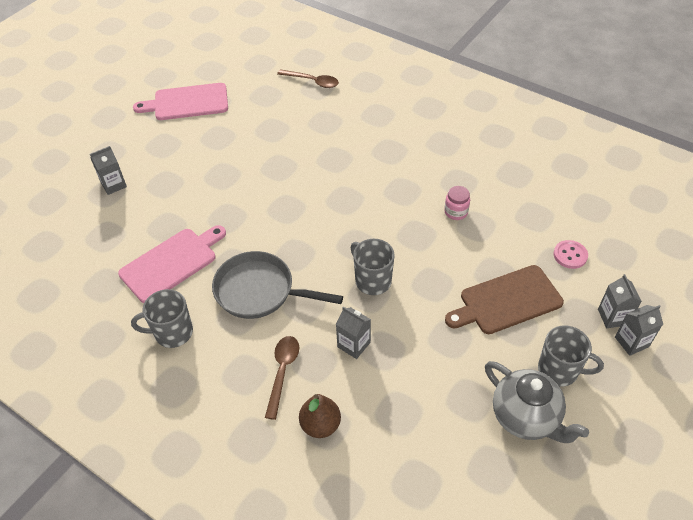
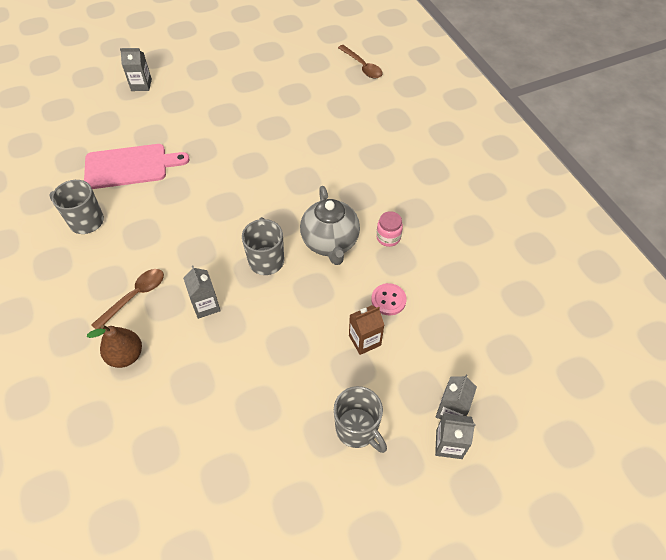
camera: 30 degrees right, 5 degrees up
(187, 102) = (248, 42): pink cutting board -> none
(259, 291) = (173, 222): grey pan -> none
(507, 301) = (364, 340): brown cutting board -> brown carton
(525, 417) = (291, 452): grey teapot -> grey teapot (330, 243)
(570, 255) = (460, 331): pink button -> pink button (388, 300)

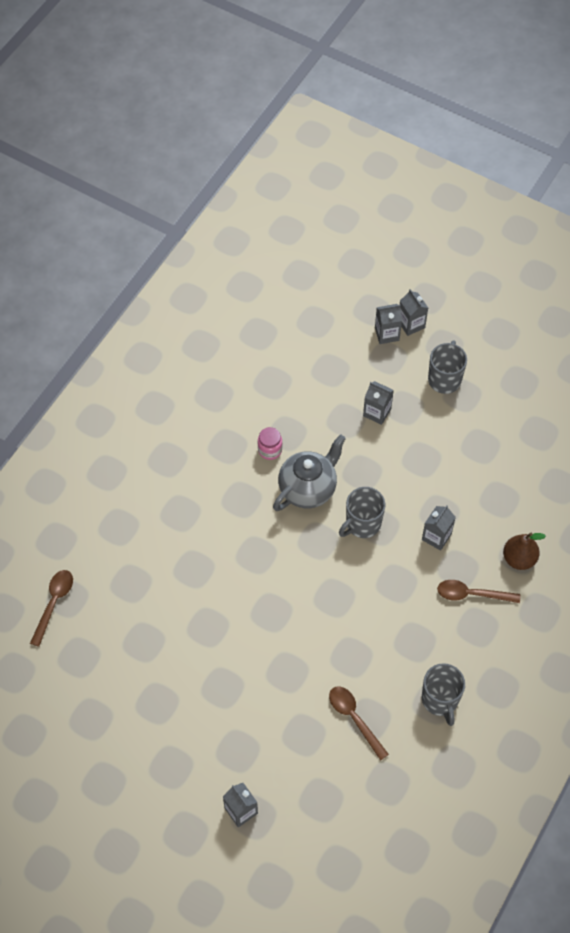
camera: 125 degrees left, 5 degrees up
(130, 166) = (354, 718): pink cutting board -> brown spoon
(364, 340) = (377, 412): brown carton -> grey carton
(388, 300) = (330, 416): pink button -> none

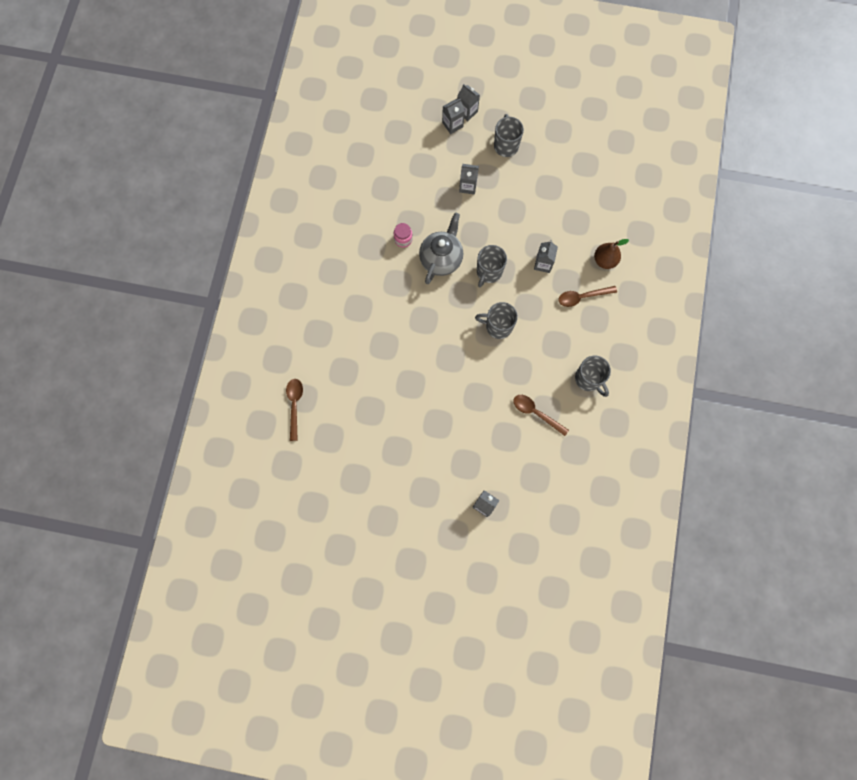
camera: 20 degrees left, 15 degrees up
(347, 594) = (498, 326): none -> grey mug

